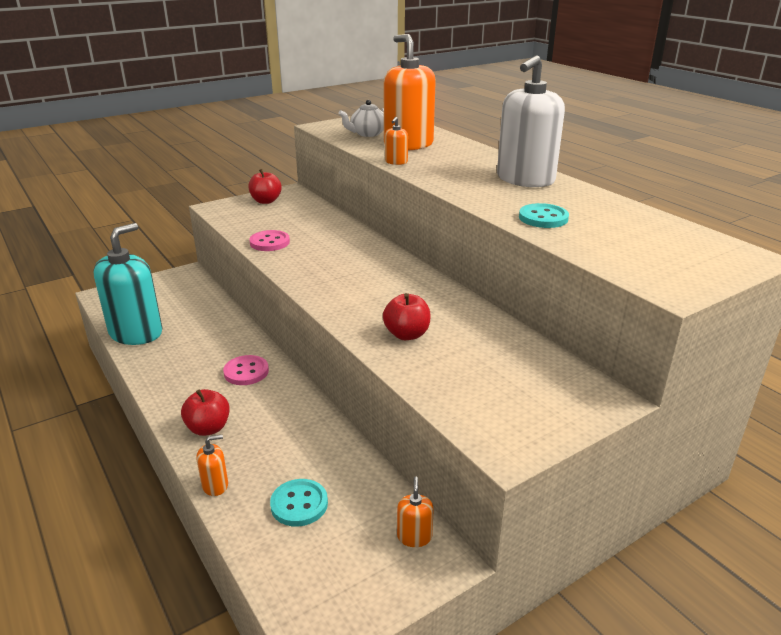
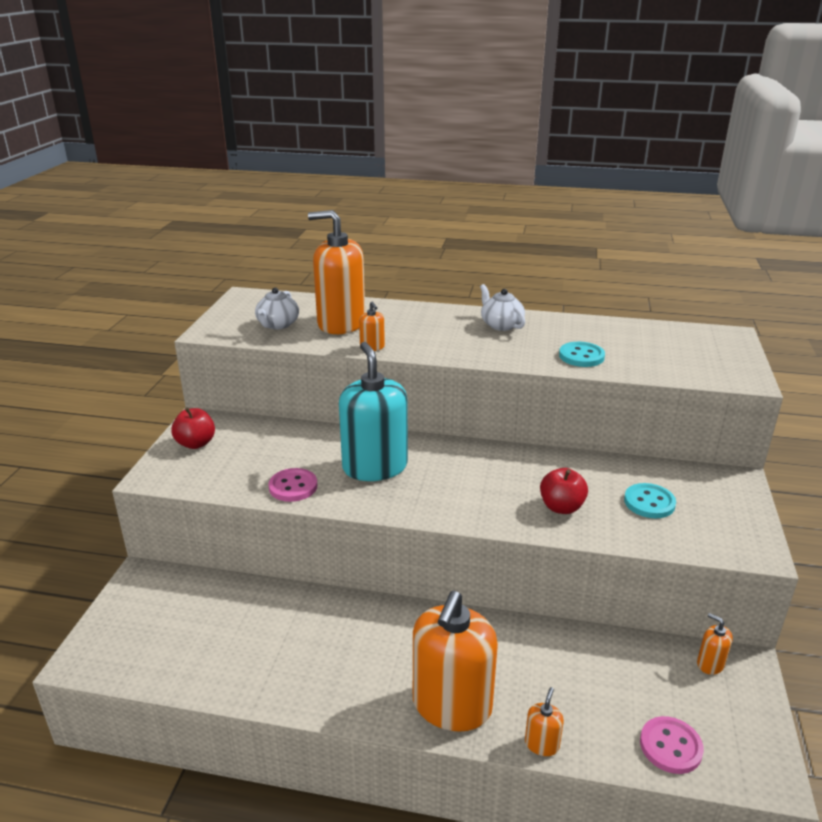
camera: 45 degrees left, 0 degrees up
(136, 333) = (209, 673): turquoise soap dispenser -> turquoise soap dispenser (375, 467)
(208, 428) = (451, 705): red apple -> orange soap dispenser
(246, 372) = (391, 633): pink button -> pink button (670, 746)
(299, 504) = (617, 704): turquoise button -> turquoise button (649, 502)
(525, 179) = (501, 325): white soap dispenser -> white teapot

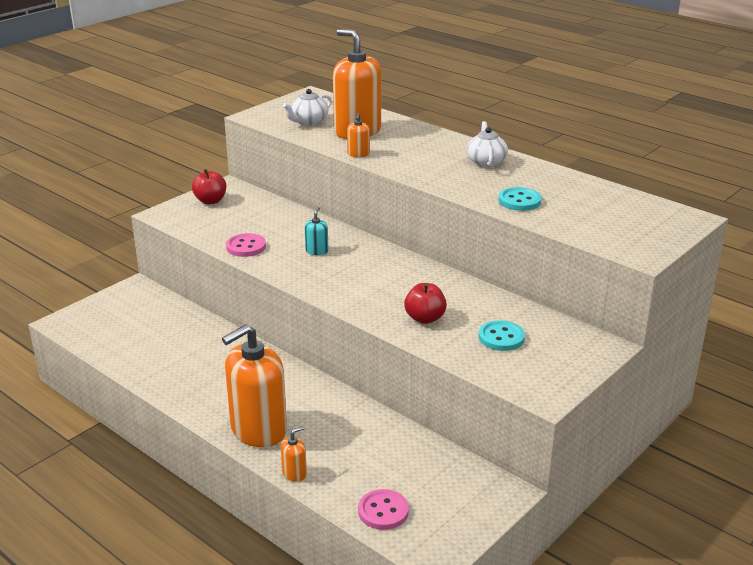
camera: 30 degrees right, 0 degrees up
(375, 467) = (317, 251): turquoise soap dispenser -> turquoise soap dispenser, size x0.41
(710, 664) = (477, 480): orange soap dispenser -> none

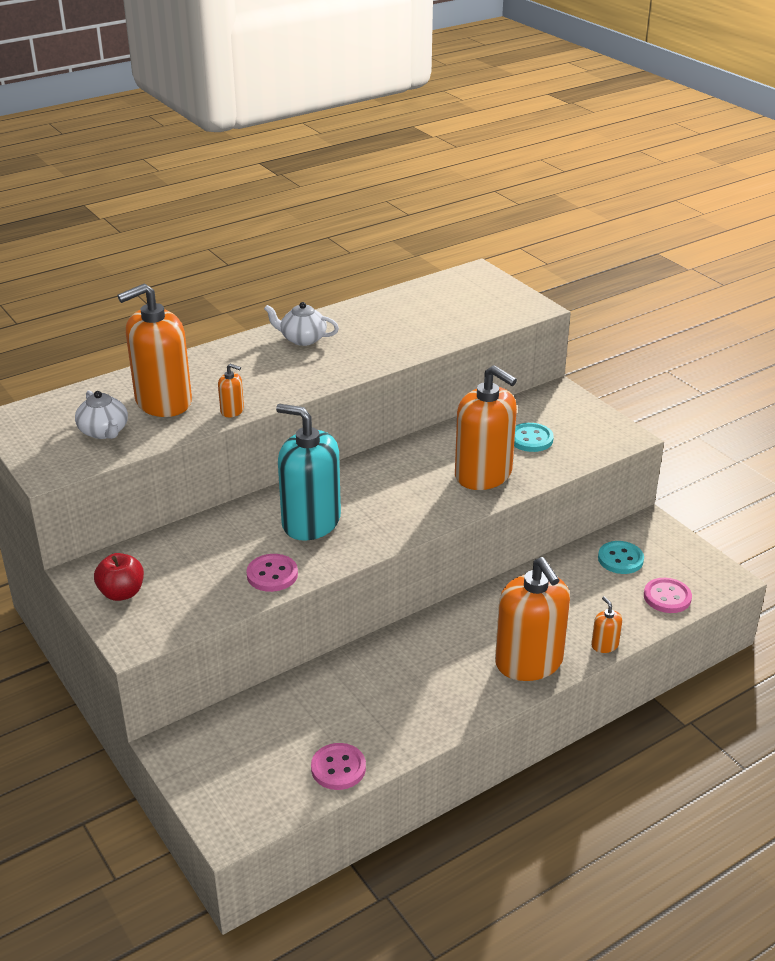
camera: 75 degrees left, 5 degrees up
(121, 354) = (338, 768): none -> pink button
(317, 251) = (311, 522): turquoise soap dispenser -> turquoise soap dispenser, size x2.43
(425, 318) = (483, 474): red apple -> orange soap dispenser
(519, 201) = (405, 339): turquoise button -> turquoise button (620, 559)

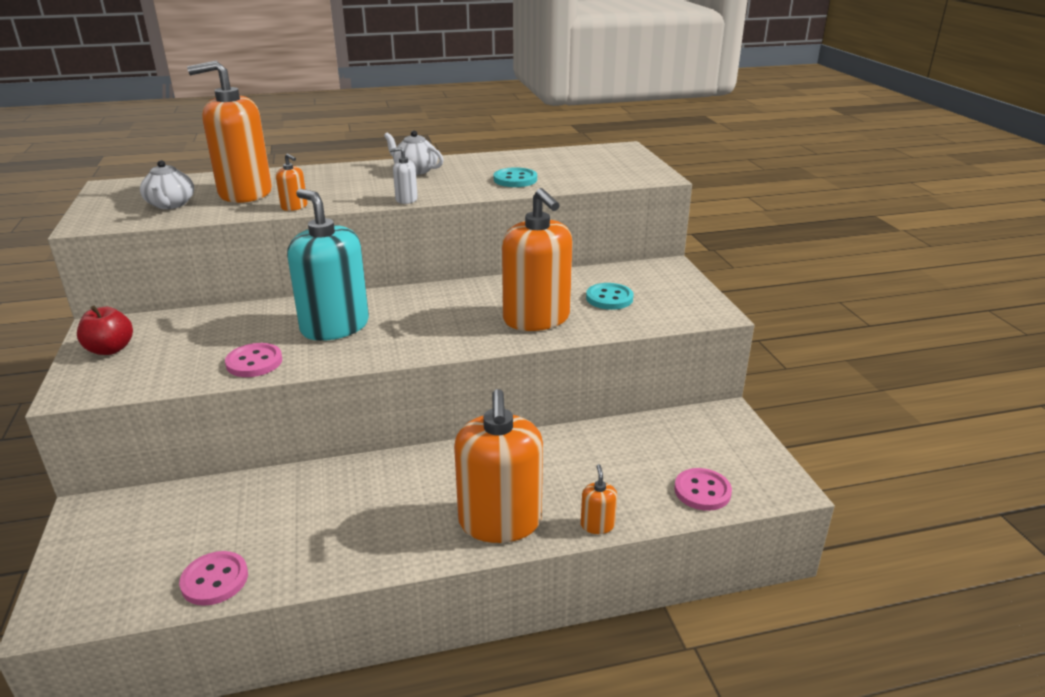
camera: 20 degrees right, 5 degrees down
(330, 381) = (406, 199): none -> white soap dispenser
(620, 559) = (671, 441): turquoise button -> turquoise button (515, 179)

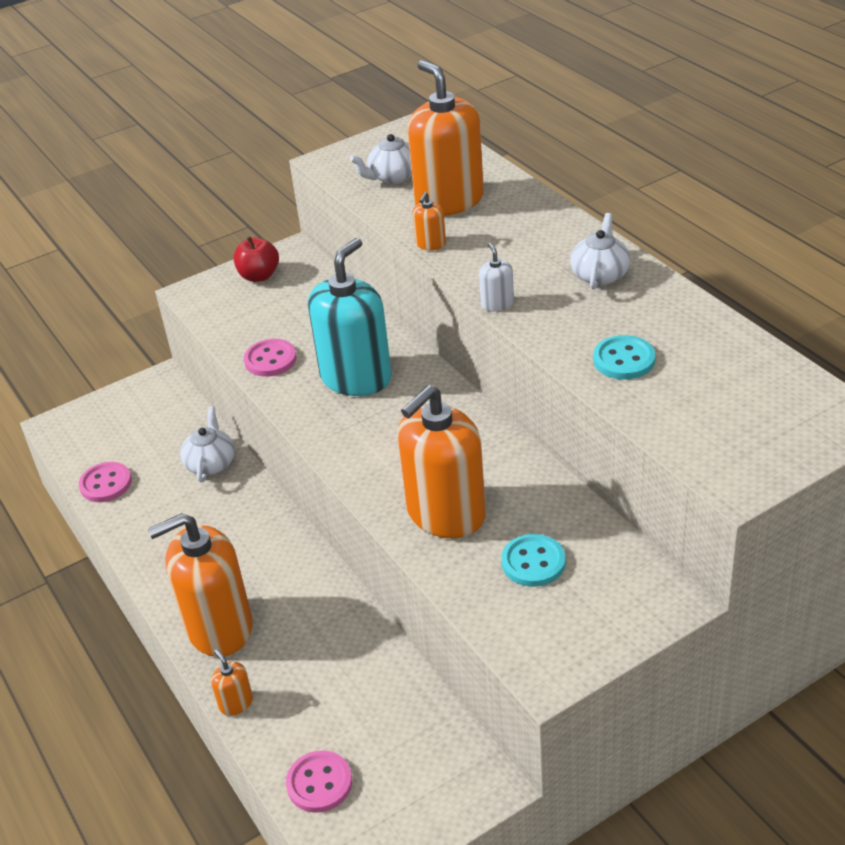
camera: 75 degrees right, 10 degrees up
(268, 493) = (211, 463): none -> white teapot
(597, 525) = (236, 703): orange soap dispenser -> orange soap dispenser turned 105 degrees counterclockwise

